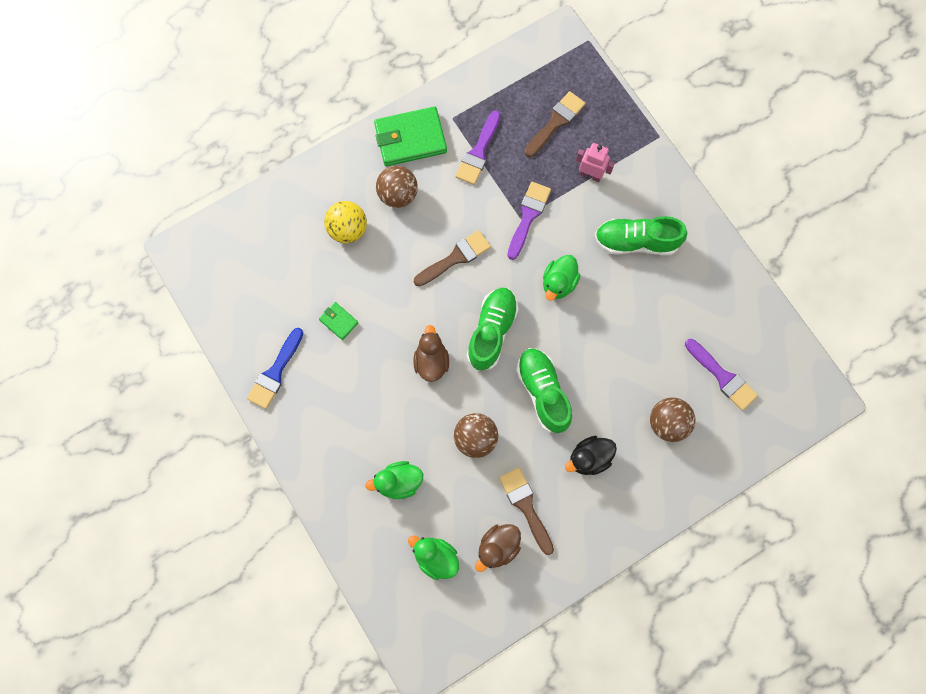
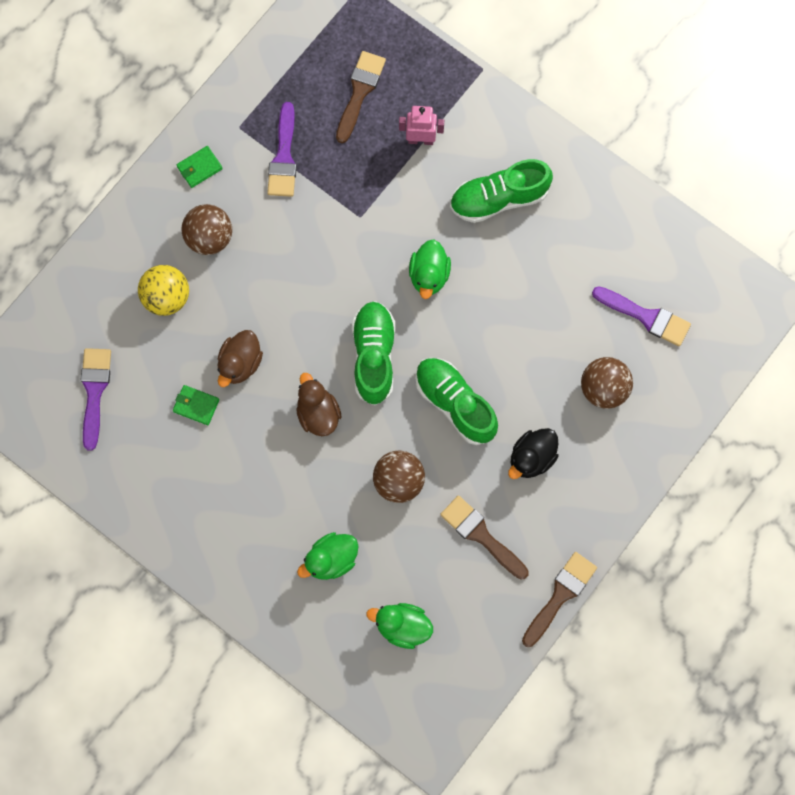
camera: 20 degrees left, 0 degrees up
(275, 372) = (145, 488): blue brush -> none
(410, 139) = (199, 168): green wallet -> green wallet, size x0.48
(455, 258) = (302, 287): brown brush -> brown brush (560, 595)
(498, 547) = (466, 590): brown duck -> brown duck (240, 363)
(528, 216) = (367, 211): purple brush -> purple brush (94, 391)

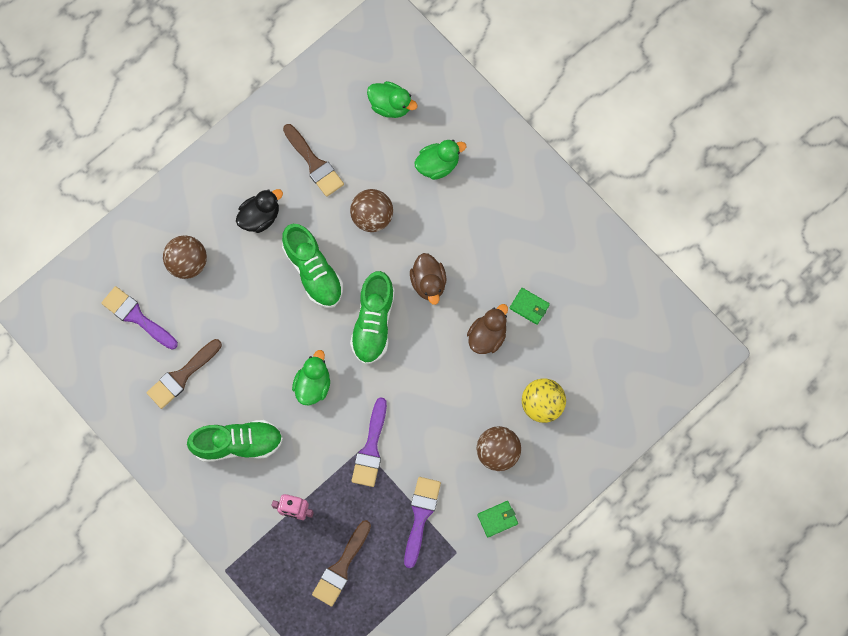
camera: 170 degrees left, 0 degrees up
(94, 391) = (613, 333): purple brush -> purple brush (371, 448)
(560, 595) = (262, 108): brown brush -> brown brush (182, 376)

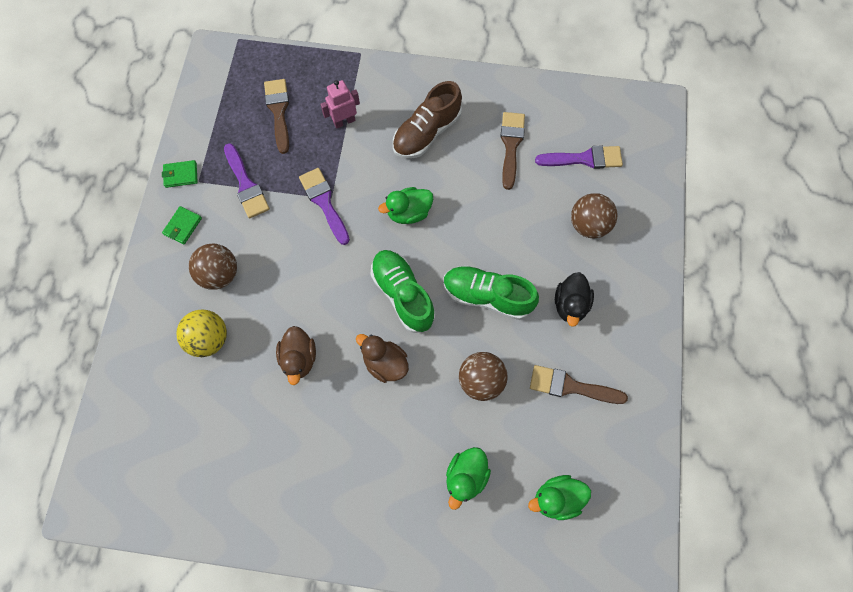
camera: 140 degrees right, 5 degrees down
(238, 443) = (426, 133): green shoe -> brown shoe
(313, 384) = (409, 213): green duck -> green duck turned 90 degrees clockwise
(529, 306) = (281, 413): green wallet -> green wallet (181, 175)

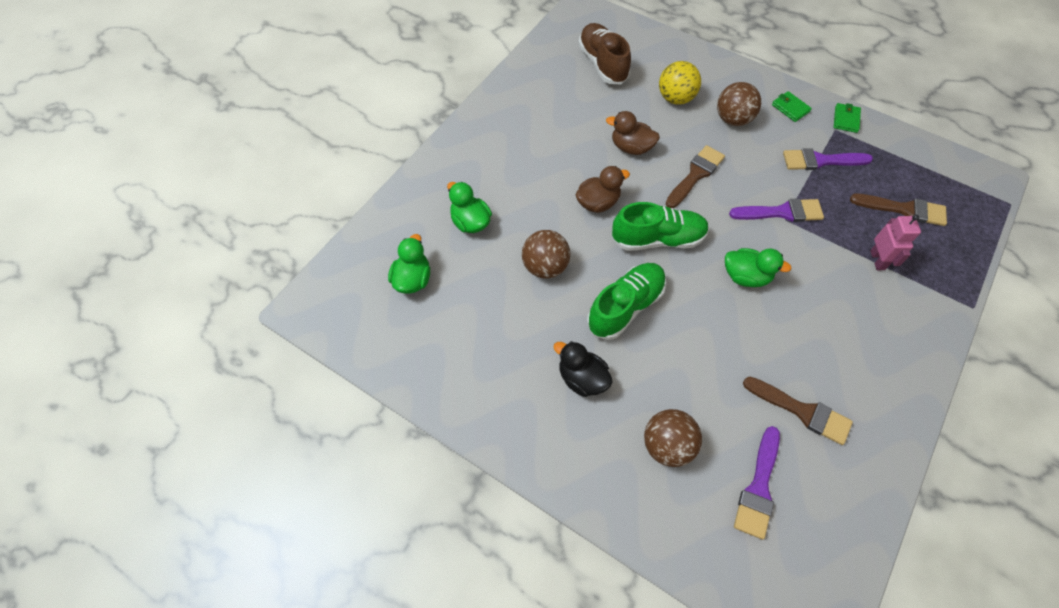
camera: 115 degrees right, 10 degrees down
(409, 213) = (746, 276): green duck -> green duck turned 105 degrees clockwise
(426, 133) = (843, 331): brown shoe -> brown shoe (602, 64)
(571, 386) = (500, 338): brown brush -> brown brush (695, 175)

